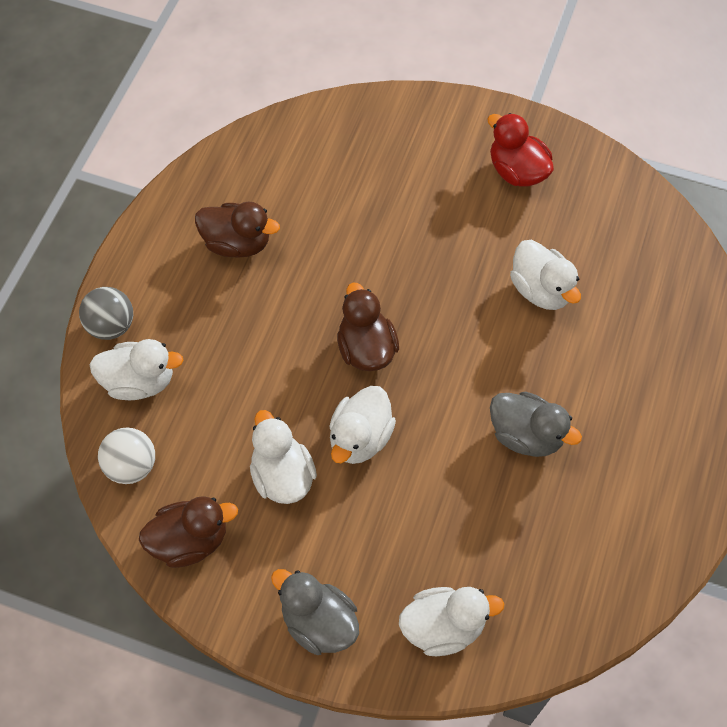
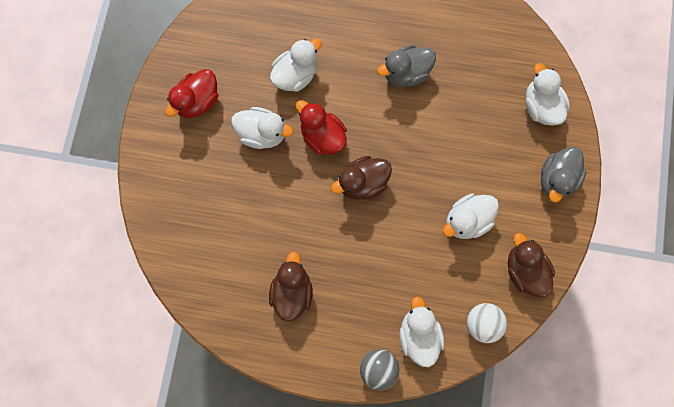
camera: 100 degrees left, 15 degrees up
(360, 438) = (429, 175): white duck -> white duck (262, 134)
(443, 309) = (322, 136): none -> red duck
(526, 435) = (406, 73): grey duck -> grey duck turned 135 degrees counterclockwise

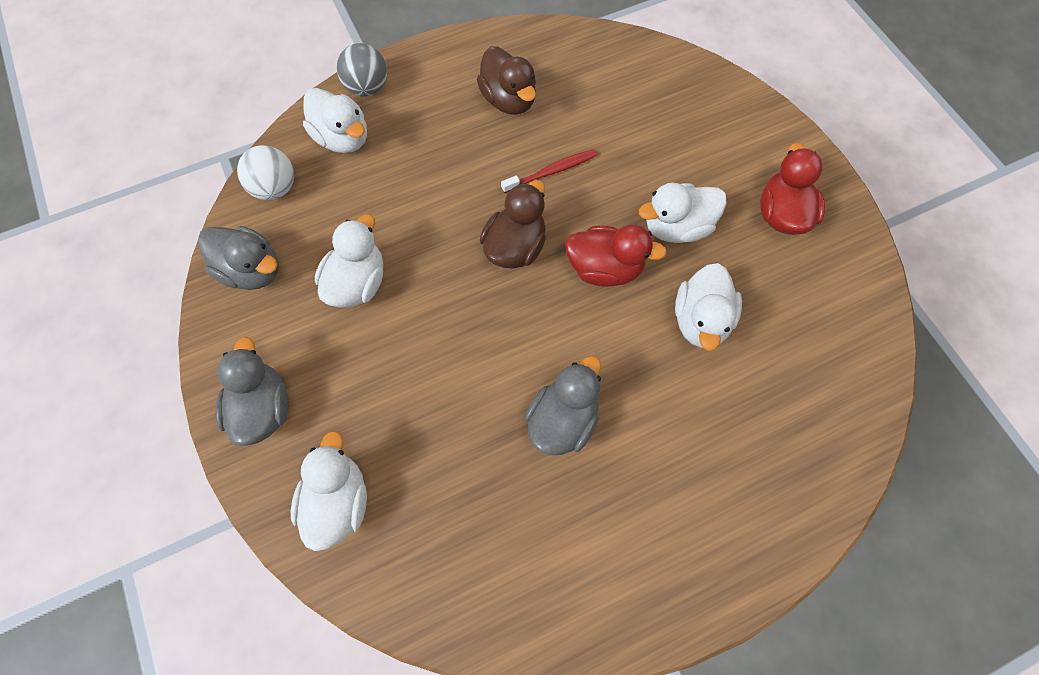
camera: 145 degrees right, 10 degrees down
(305, 218) = (551, 172): none -> red toothbrush
(524, 270) = (252, 270): brown duck -> grey duck
(540, 106) = (338, 502): white duck -> white duck turned 120 degrees counterclockwise

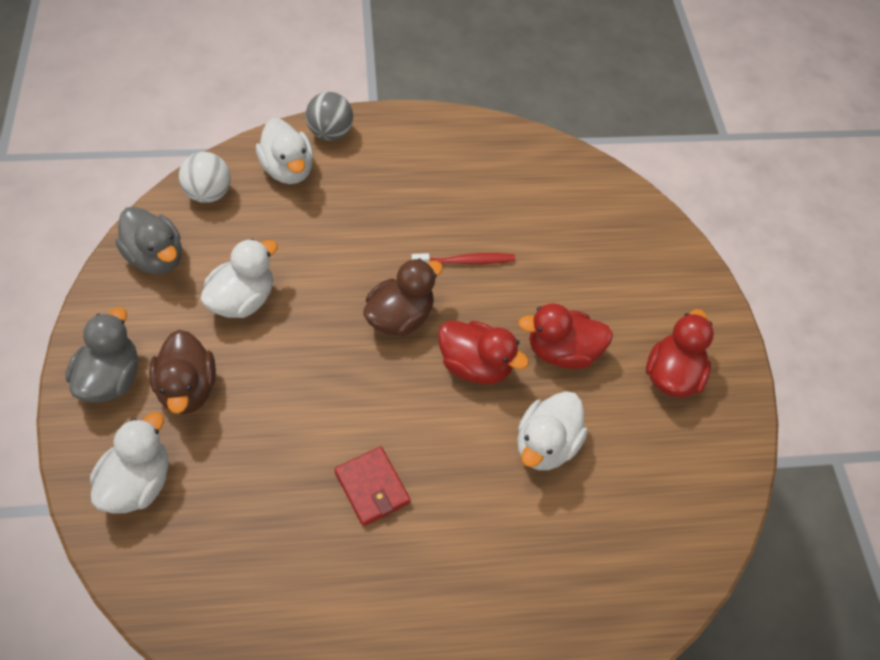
camera: 15 degrees right, 10 degrees down
(508, 100) = (455, 184): brown duck -> brown duck (188, 388)
(562, 420) = (372, 487): grey duck -> red wallet
(676, 227) = (562, 352): white duck -> red duck

